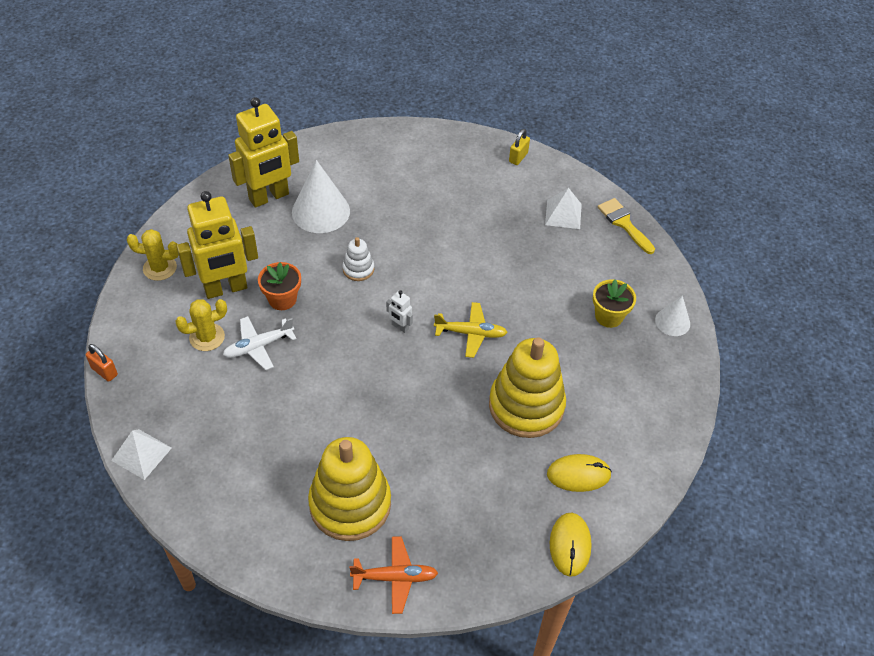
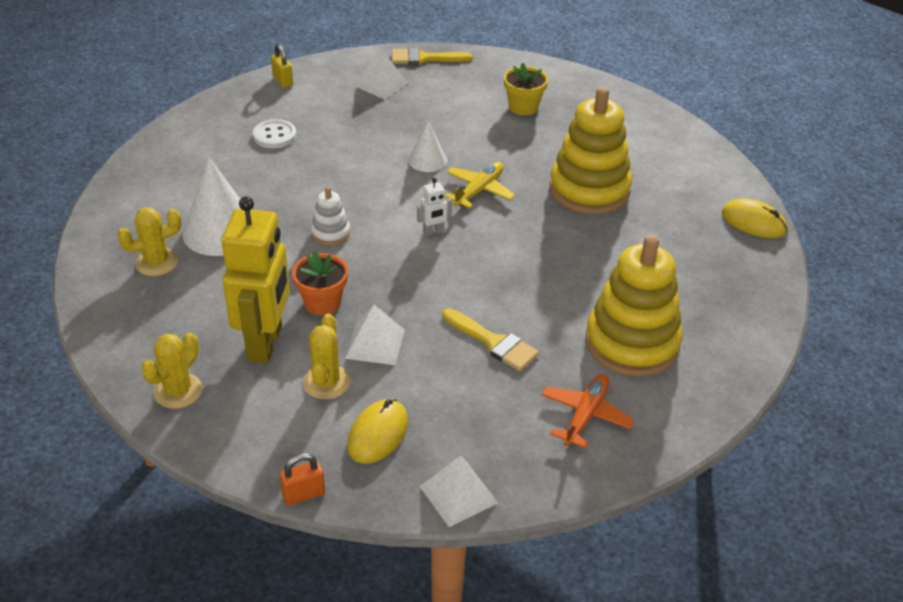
camera: 60 degrees left, 10 degrees down
(258, 346) = (375, 343): white plane -> white pyramid
(269, 197) = (157, 262): yellow robot -> yellow cactus
(299, 414) = (493, 342): none -> yellow brush
(395, 577) = (734, 341): orange plane -> orange plane (585, 415)
(447, 186) = (274, 136): none -> white button
(578, 474) = (683, 189): yellow mouse -> yellow mouse (378, 434)
(672, 322) = (556, 78): white cone -> white cone (427, 160)

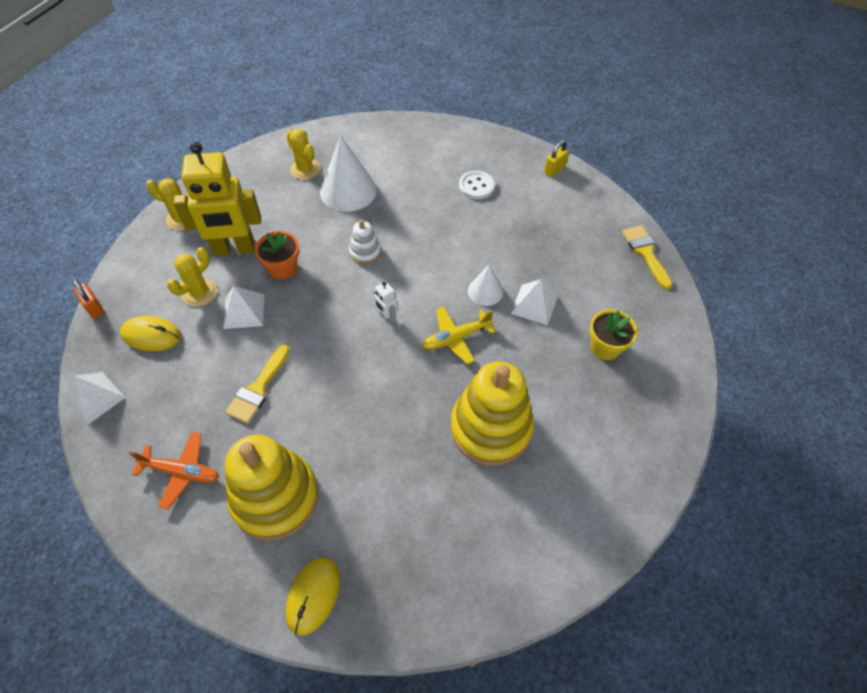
camera: 75 degrees right, 15 degrees up
(326, 382) = (199, 293): yellow cactus -> yellow cactus turned 45 degrees counterclockwise
(381, 84) = (585, 233): white pyramid -> white pyramid (534, 304)
(479, 190) = (455, 338): yellow plane -> yellow plane turned 135 degrees clockwise
(753, 222) = (494, 601): yellow mouse -> yellow mouse (313, 596)

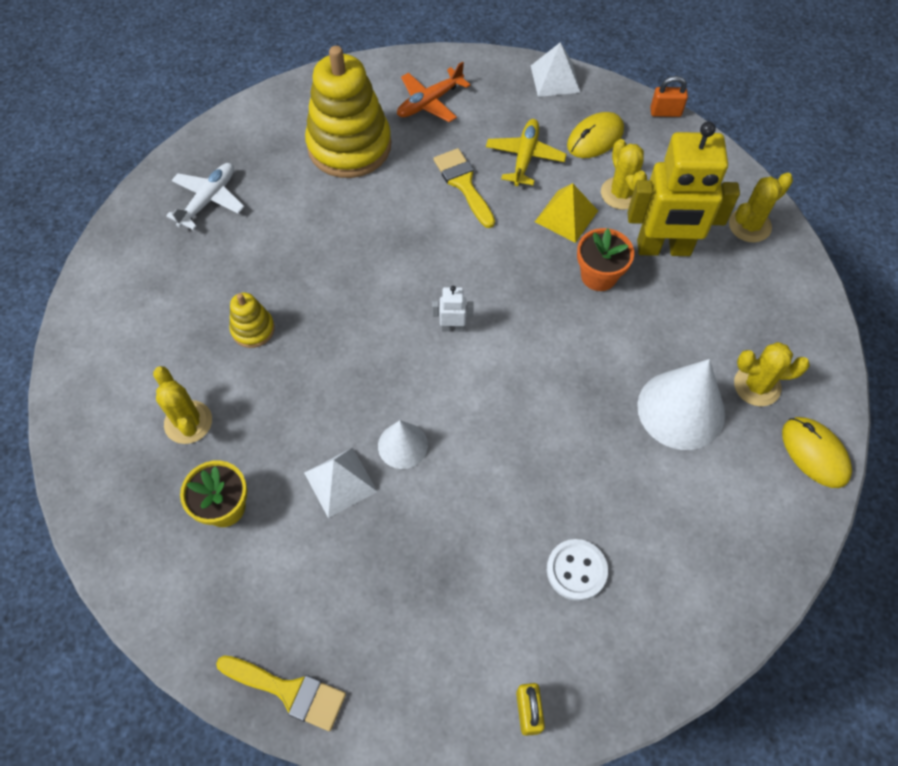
camera: 130 degrees right, 5 degrees up
(234, 249) = (663, 248): yellow robot -> yellow robot turned 120 degrees counterclockwise
(244, 311) = (566, 216): white pyramid -> yellow pyramid
(313, 596) = (252, 130): yellow mouse -> yellow mouse (815, 453)
(365, 252) = (561, 364): white stacking toy -> none
(414, 562) = (209, 200): none -> white plane
(455, 338) = (371, 371): yellow plane -> yellow plane (525, 157)
(490, 428) = (253, 329): yellow stacking toy -> yellow stacking toy, size x0.46
(583, 409) = (188, 422): none -> yellow cactus

